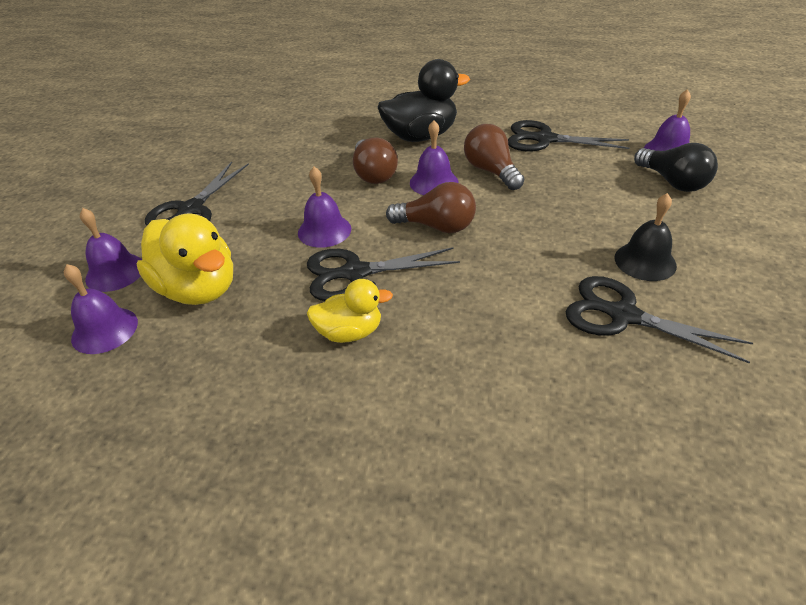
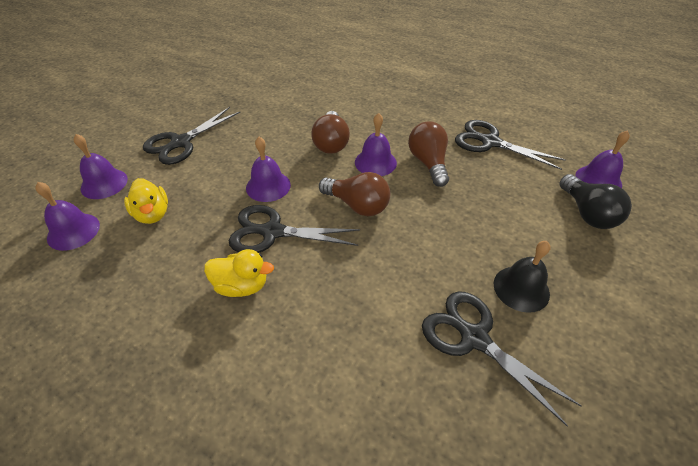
camera: 15 degrees right, 5 degrees up
(198, 289) = (152, 214): yellow duck -> yellow duck, size x0.60
(421, 136) = (386, 116): black duck -> none

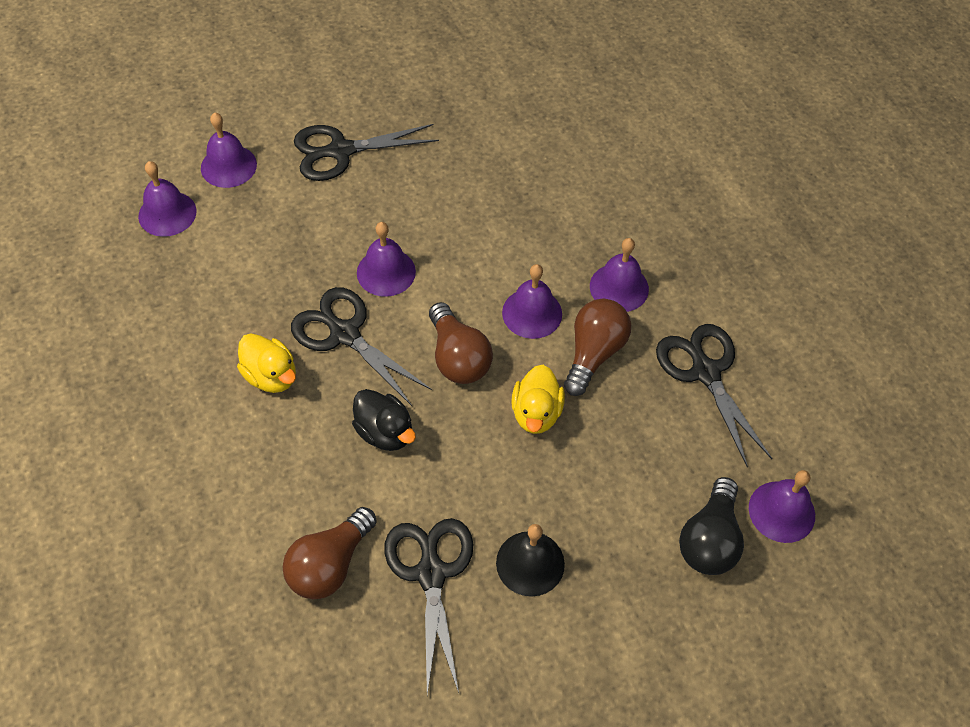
camera: 35 degrees right, 10 degrees up
(152, 214) = (248, 237): yellow duck -> yellow duck (536, 413)
(331, 143) = (506, 253): brown light bulb -> brown light bulb (330, 564)
(355, 271) = (385, 432): none -> black duck
(407, 129) = (619, 287): none -> purple bell

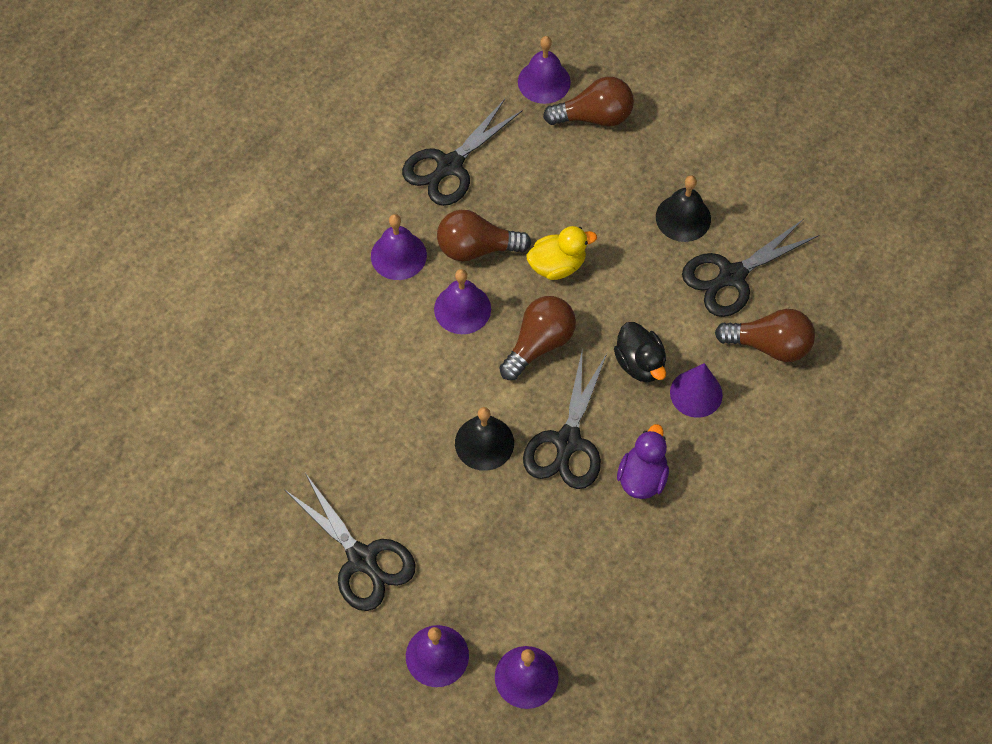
camera: 115 degrees left, 5 degrees up
(271, 376) = (642, 477): yellow duck -> purple duck
(322, 465) = (696, 393): none -> purple cone
(385, 432) = (640, 363): black duck -> black duck turned 135 degrees clockwise
(386, 272) = (484, 443): purple bell -> black bell
(709, 539) = (594, 117): black light bulb -> brown light bulb

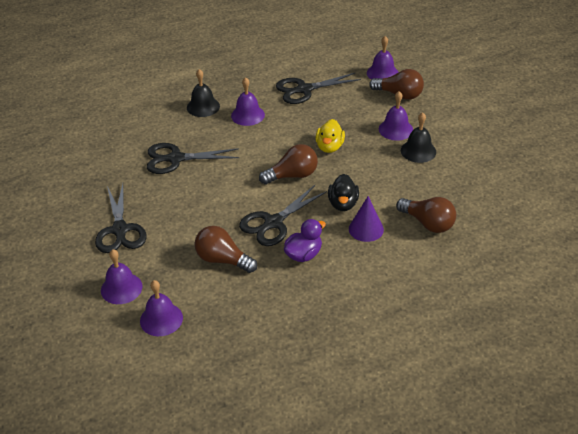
camera: 30 degrees right, 20 degrees down
(462, 309) = (263, 147): purple bell -> purple bell (395, 129)
(477, 248) = (291, 125): brown light bulb -> brown light bulb (223, 260)
(484, 443) = (227, 206): black bell -> black bell (203, 106)
(557, 265) = (329, 147): yellow duck -> yellow duck turned 90 degrees clockwise
(731, 276) = (428, 185): black scissors -> black scissors (175, 159)

